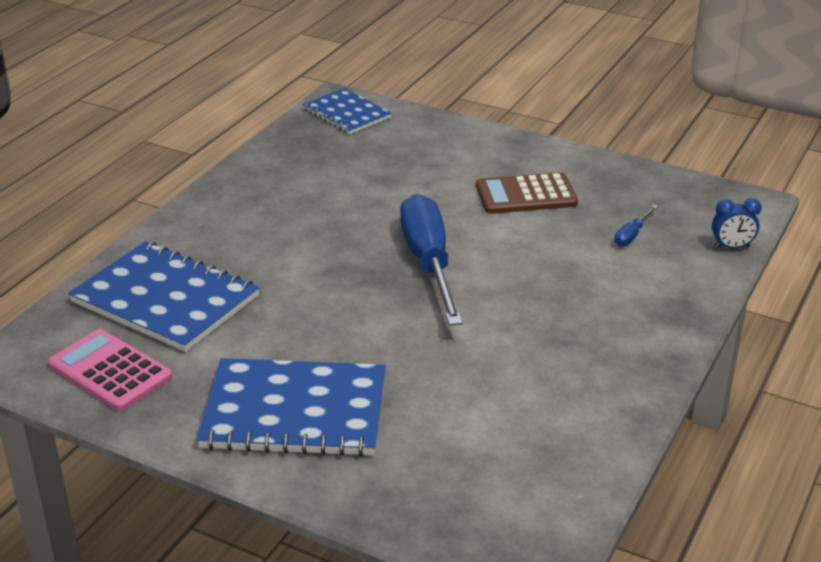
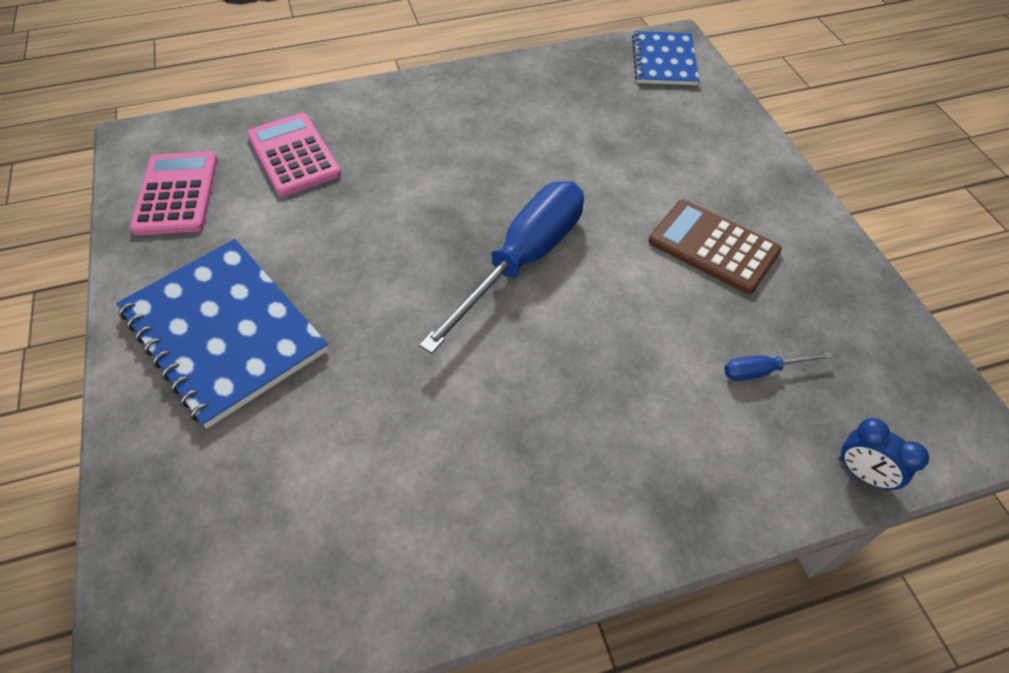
camera: 45 degrees right, 20 degrees up
(165, 299) = (293, 155): blue notebook -> pink calculator

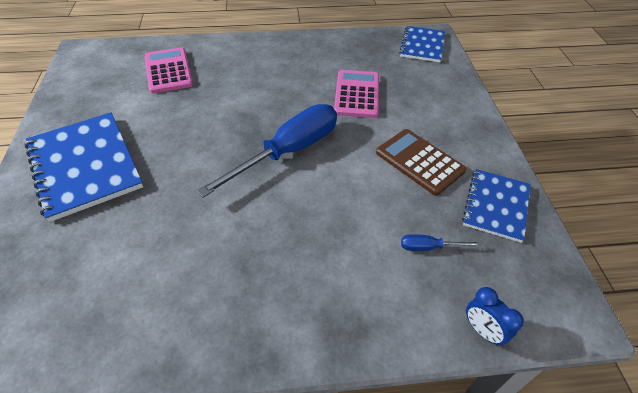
camera: 10 degrees right, 5 degrees down
(177, 194) = (90, 83): pink calculator -> pink calculator (357, 94)
(834, 296) = (496, 206): none -> blue notebook

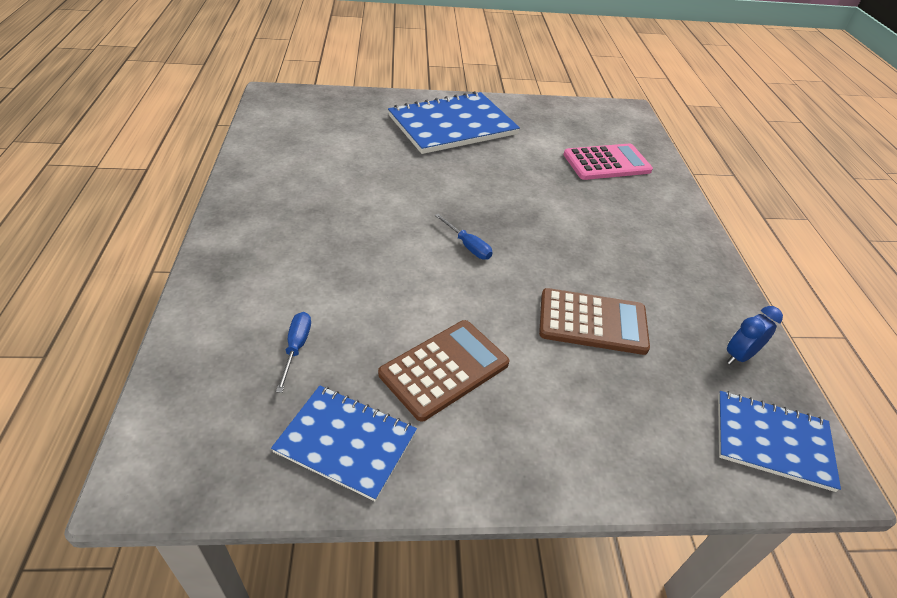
camera: 90 degrees right, 5 degrees down
(288, 152) = (468, 246): blue screwdriver -> blue screwdriver, size x0.41
(357, 94) = (592, 322): pink calculator -> brown calculator
(482, 331) = (172, 371): blue clock -> blue clock (739, 356)

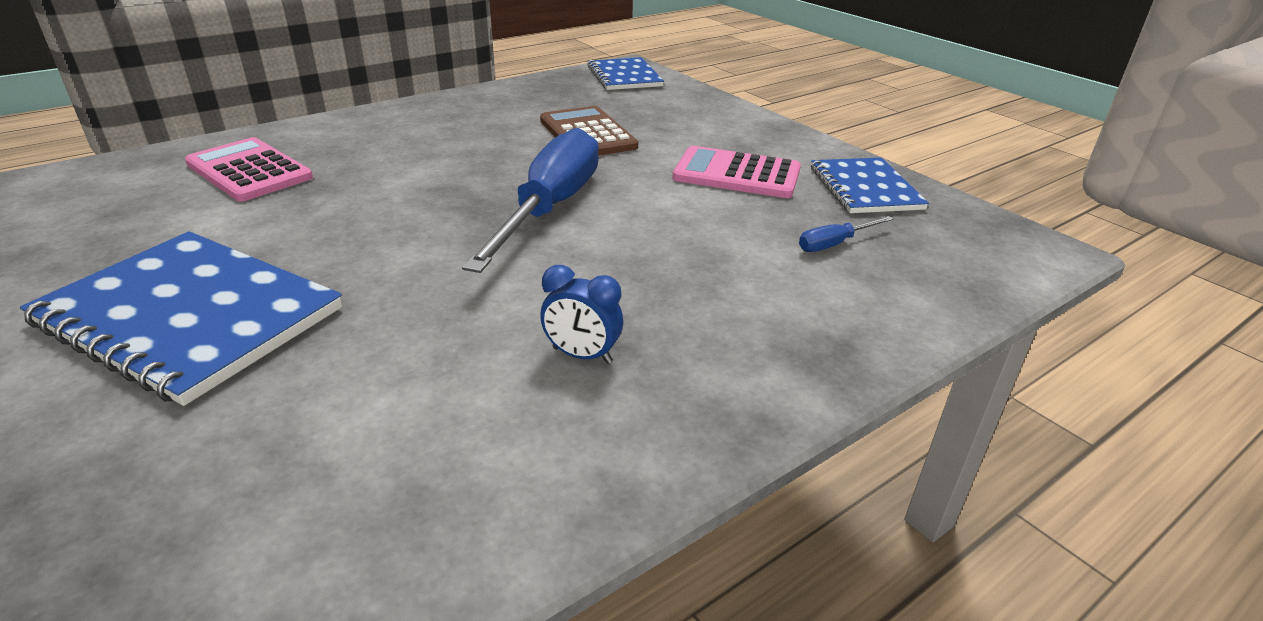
camera: 120 degrees left, 10 degrees down
(444, 369) = (737, 174): brown calculator -> pink calculator
(468, 246) = (550, 208): blue screwdriver -> blue screwdriver, size x2.46
(739, 356) = (553, 88): blue clock -> blue clock (582, 355)

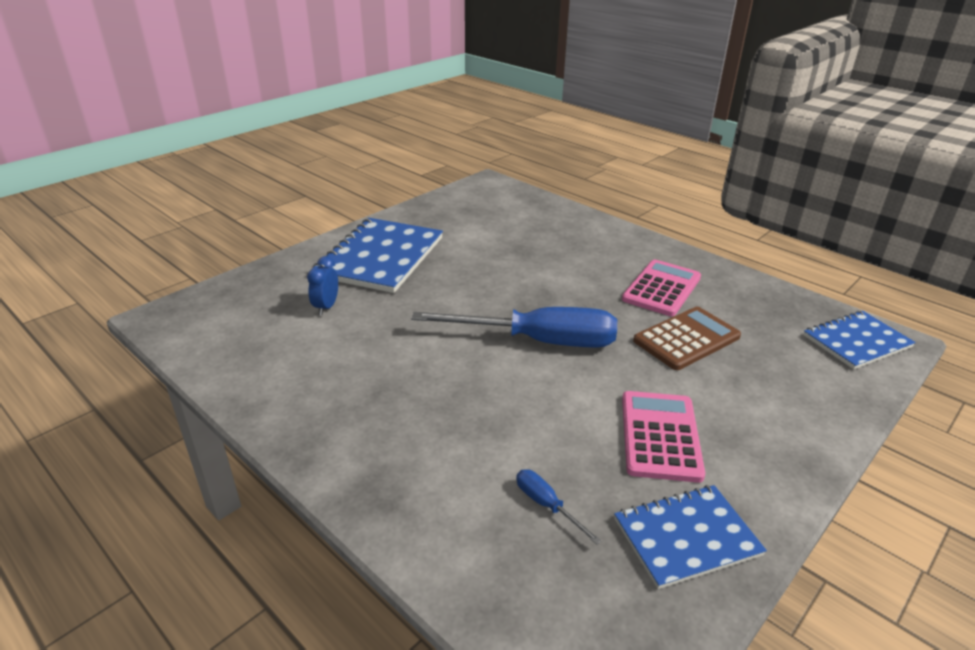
camera: 80 degrees right, 0 degrees up
(249, 171) = (532, 227): pink calculator -> pink calculator (662, 288)
(582, 355) = (362, 381): blue clock -> blue clock (326, 307)

